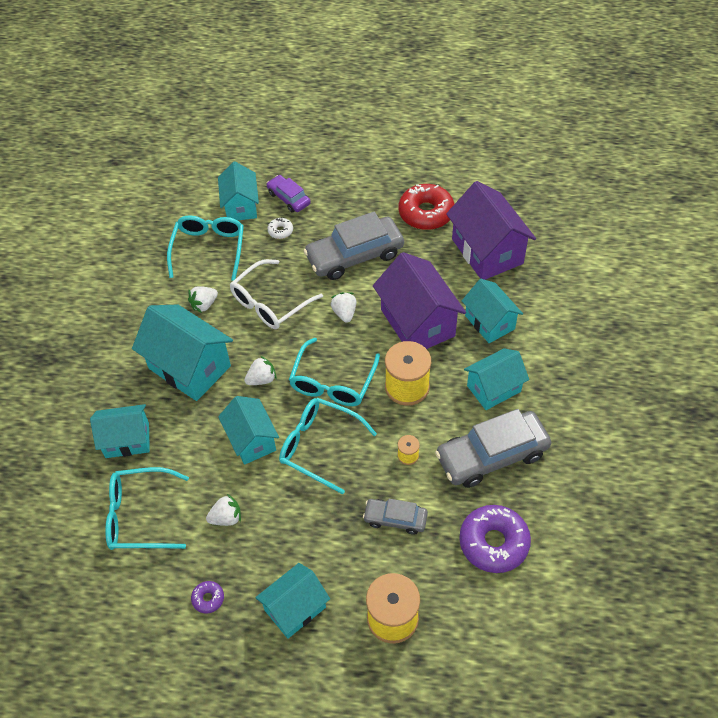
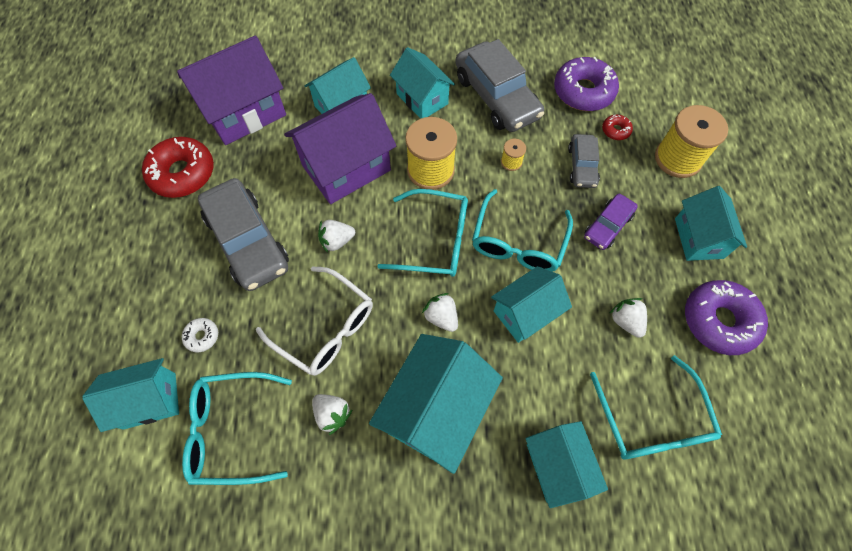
camera: 100 degrees left, 10 degrees up
(208, 598) = (719, 321): purple donut -> purple donut, size x2.20
(289, 198) = (141, 336): purple car -> purple car (607, 226)
(295, 608) = (698, 238): turquoise house -> turquoise house turned 45 degrees clockwise
(437, 563) = (615, 130): none -> red donut

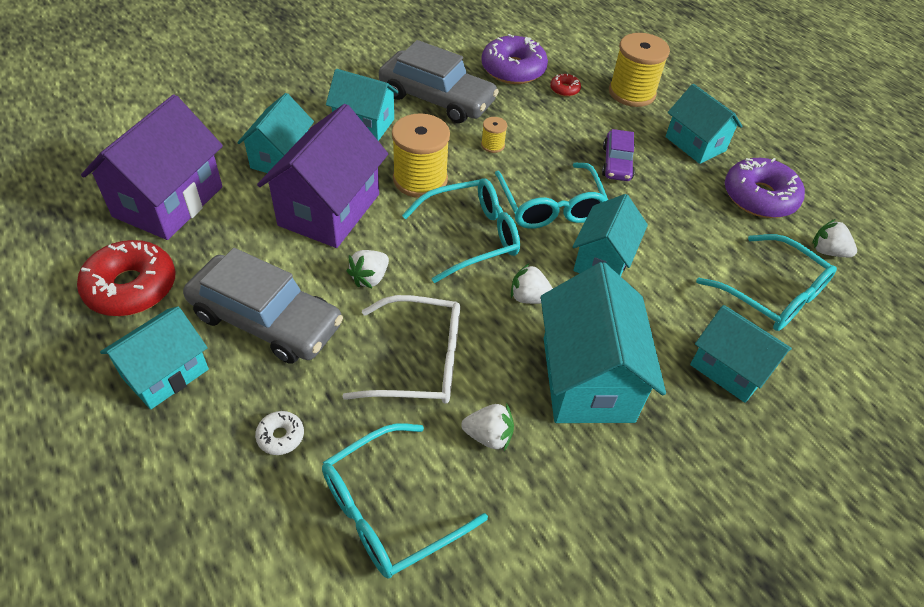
camera: 35 degrees left, 15 degrees down
(150, 400) = (262, 534): turquoise house -> turquoise house (165, 373)
(582, 166) = (558, 126): grey car -> none
(625, 321) = (690, 229): white strawberry -> white strawberry (827, 251)

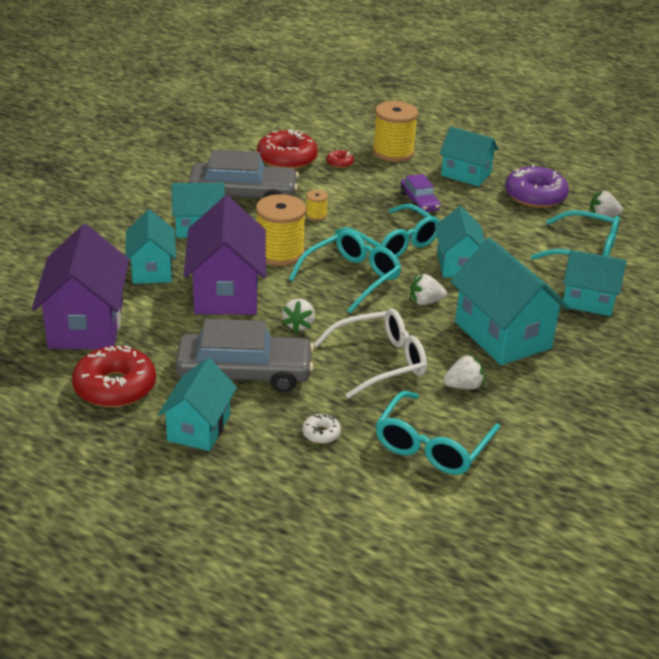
camera: 25 degrees left, 15 degrees down
(513, 69) = (287, 159): purple donut -> red donut

